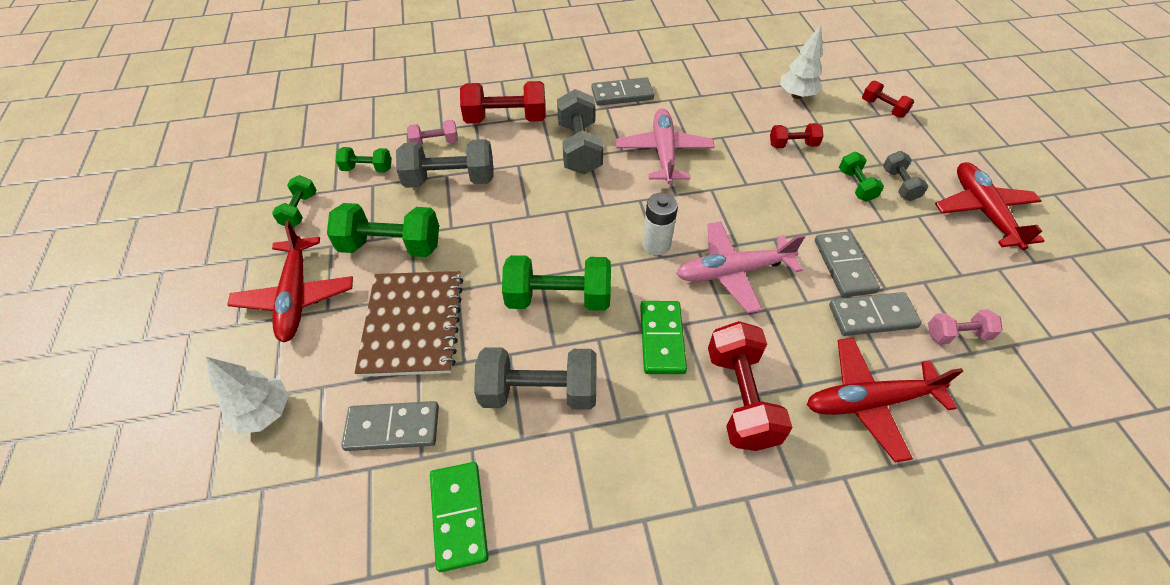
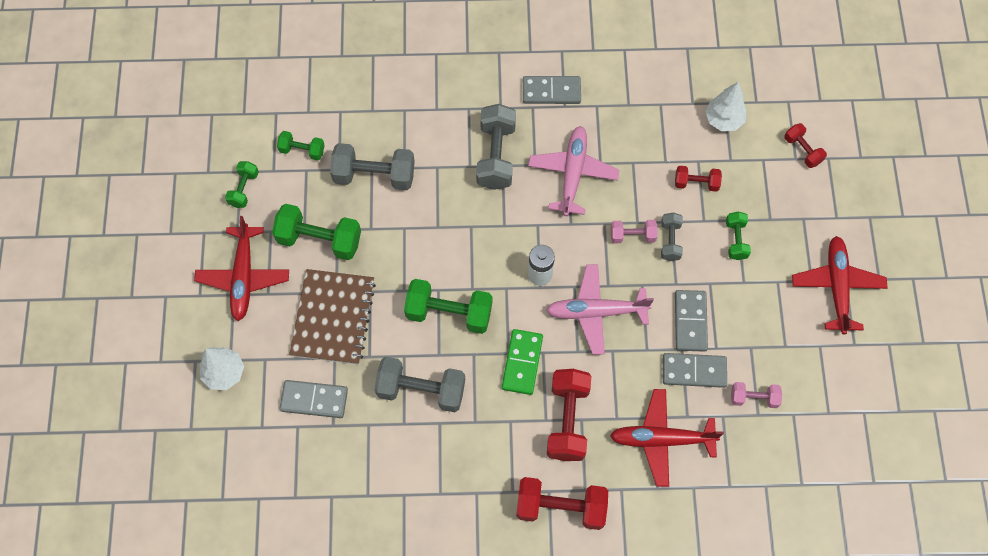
camera: 10 degrees right, 15 degrees up
(435, 143) = (364, 128): pink dumbbell -> pink dumbbell (632, 236)
(459, 516) = (355, 469): green domino -> none
(506, 119) = (433, 108): red dumbbell -> red dumbbell (560, 507)
(899, 185) = (776, 245): grey dumbbell -> grey dumbbell (670, 241)

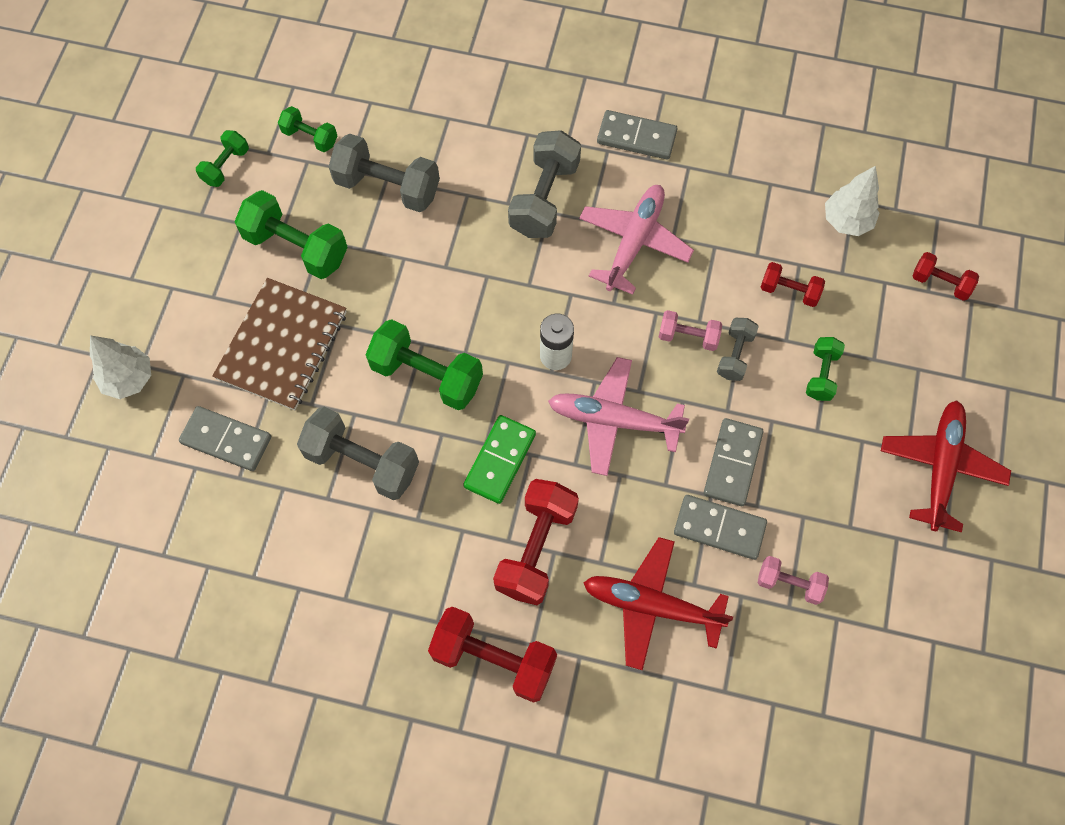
camera: 15 degrees right, 0 degrees up
(244, 277) = (191, 269): red plane -> none
(802, 150) = (940, 283): red dumbbell -> red dumbbell turned 45 degrees counterclockwise

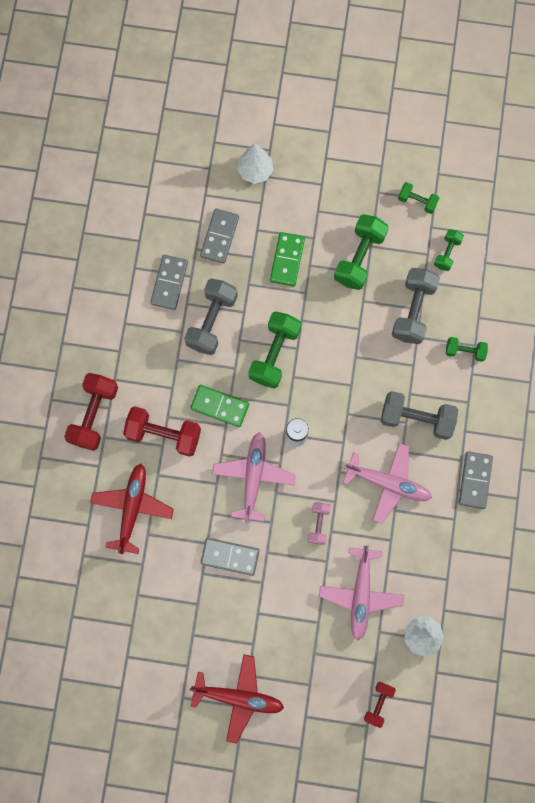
camera: 85 degrees right, 10 degrees up
(282, 345) = (287, 260): brown notebook -> green domino
(719, 528) = (185, 549): grey domino -> grey domino (169, 283)
(735, 355) = (308, 556): grey dumbbell -> none
(789, 291) = (361, 593): red dumbbell -> pink plane
(789, 583) = (152, 595): pink dumbbell -> none
(821, 374) = (299, 616): green dumbbell -> green dumbbell (464, 351)

